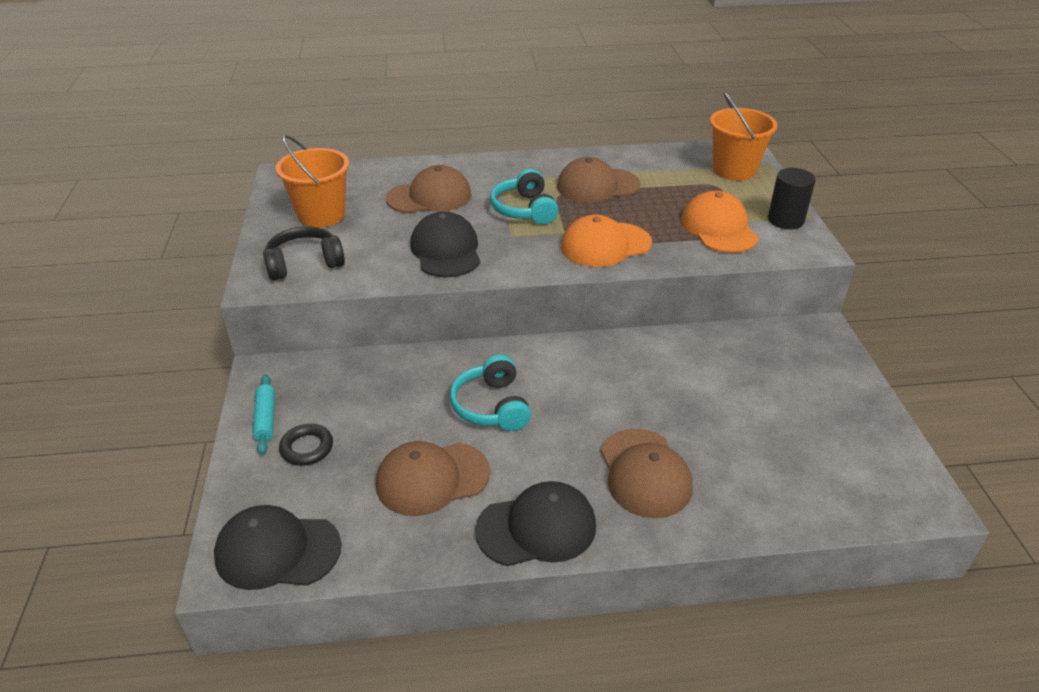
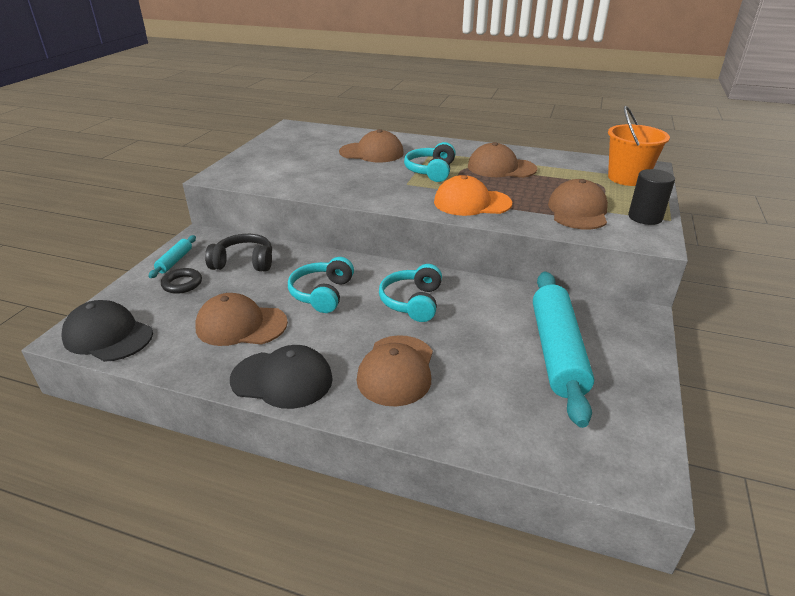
camera: 25 degrees right, 5 degrees down
(304, 263) = (254, 172): black headphones -> black headphones (244, 262)
(321, 215) = (292, 150): orange bucket -> none
(446, 250) = (351, 183): black cap -> none
(598, 385) = (412, 302): none -> turquoise headphones
(719, 228) = (578, 211): orange cap -> brown cap
(776, 397) = (557, 351): none -> turquoise rolling pin

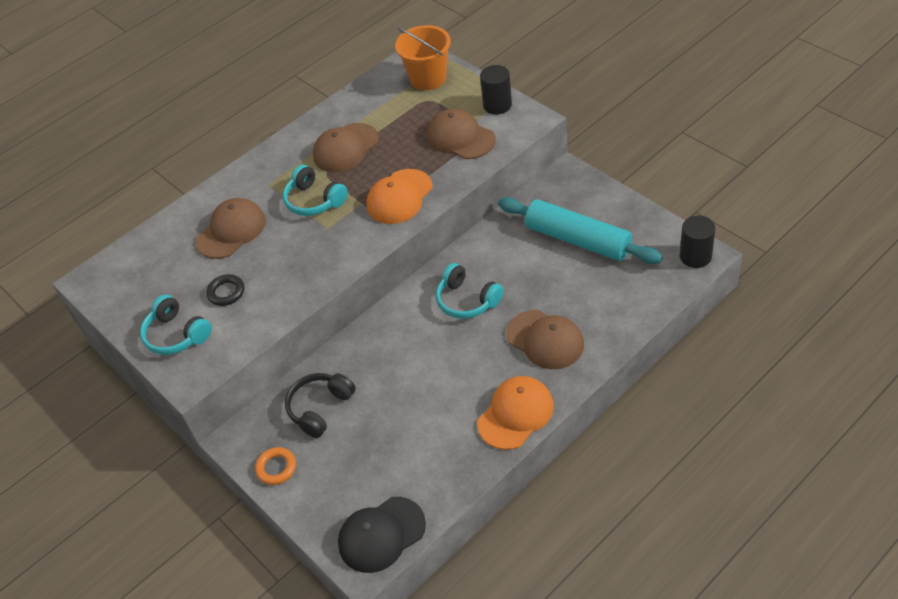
camera: 55 degrees left, 15 degrees up
(175, 261) = (276, 468): turquoise rolling pin -> orange ring
(182, 284) = (327, 466): black ring -> black ring (226, 292)
(241, 325) = (426, 429): brown cap -> none
(282, 379) = (515, 414): black cap -> orange cap
(322, 294) = (415, 359): turquoise headphones -> turquoise headphones (176, 334)
(634, 471) = (695, 256): none -> black cylinder

